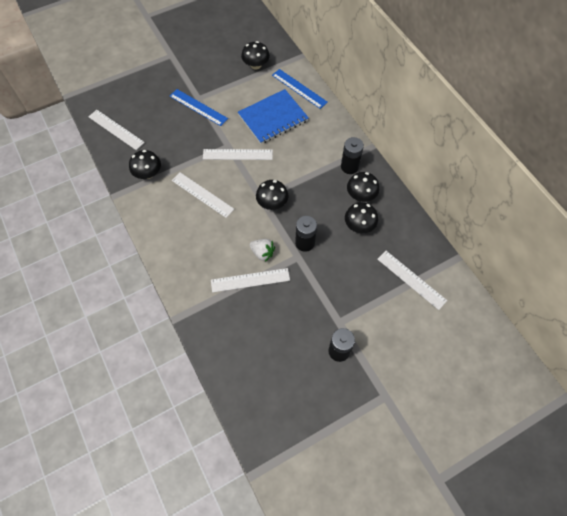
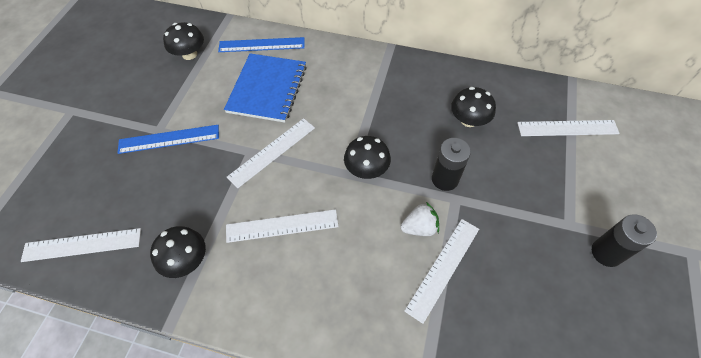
camera: 45 degrees left, 5 degrees down
(349, 167) = (394, 77): black battery -> none
(361, 195) = (435, 93): black mushroom -> none

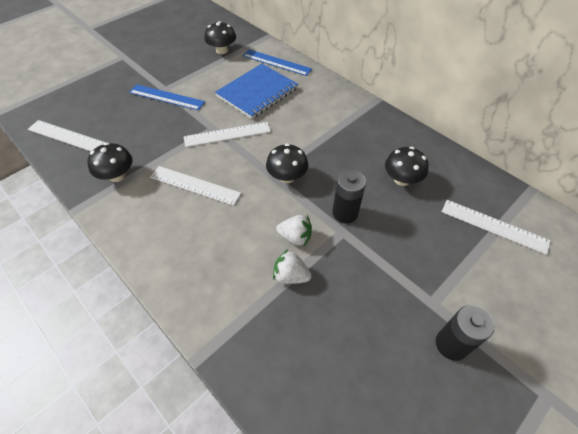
camera: 30 degrees right, 5 degrees down
(443, 268) = (290, 276): white ruler -> white strawberry

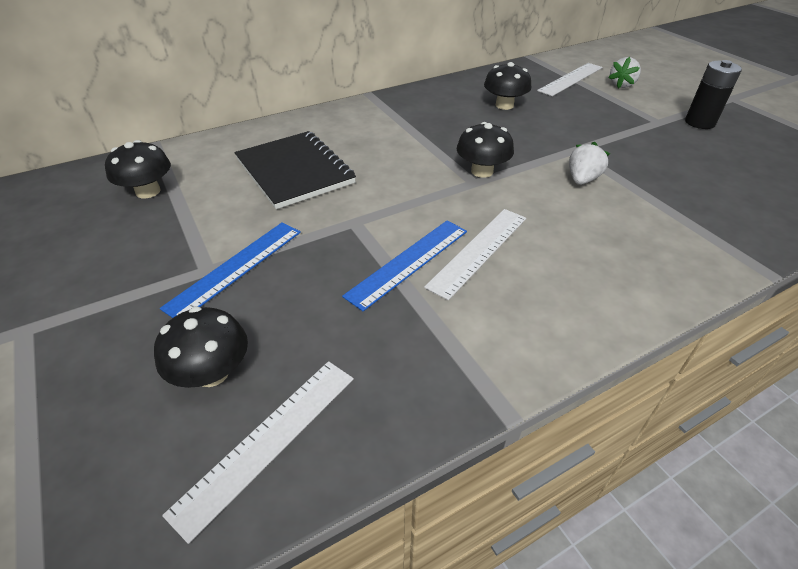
camera: 75 degrees left, 10 degrees down
(117, 175) = (430, 346): black mushroom -> black mushroom (212, 372)
(227, 134) = (377, 209): white ruler -> none
(257, 92) = (294, 171): blue notebook -> black notebook
(276, 62) = (234, 146): blue ruler -> blue ruler (408, 262)
(290, 276) = (638, 190): white strawberry -> white strawberry (621, 85)
(345, 213) = (548, 143): black battery -> none

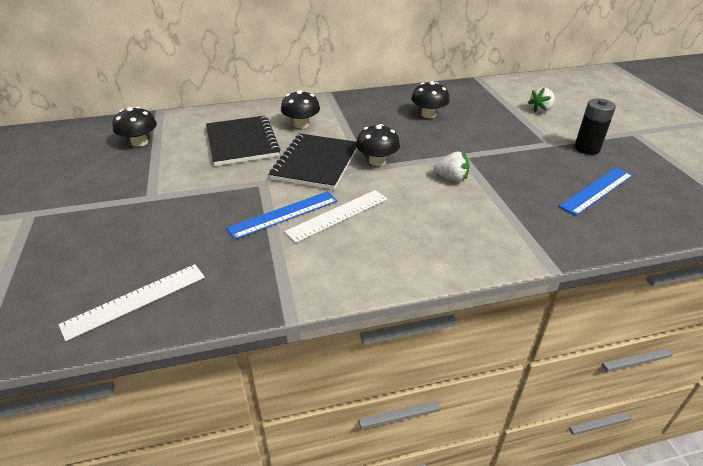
camera: 15 degrees right, 5 degrees down
(212, 372) = (123, 257): black mushroom -> black mushroom (301, 124)
(236, 268) = (169, 199): blue ruler -> blue ruler (597, 190)
(408, 185) = (315, 163): none -> black notebook
(571, 79) = (499, 100): white ruler -> none
(582, 179) = (451, 178): white strawberry -> white strawberry turned 60 degrees clockwise

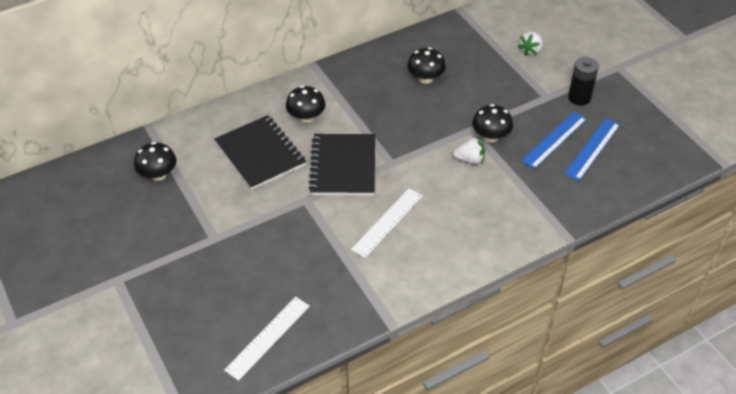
camera: 15 degrees left, 10 degrees up
(284, 214) = (342, 231): blue ruler -> blue ruler (554, 140)
(377, 161) = (398, 152): black mushroom -> black mushroom (491, 136)

